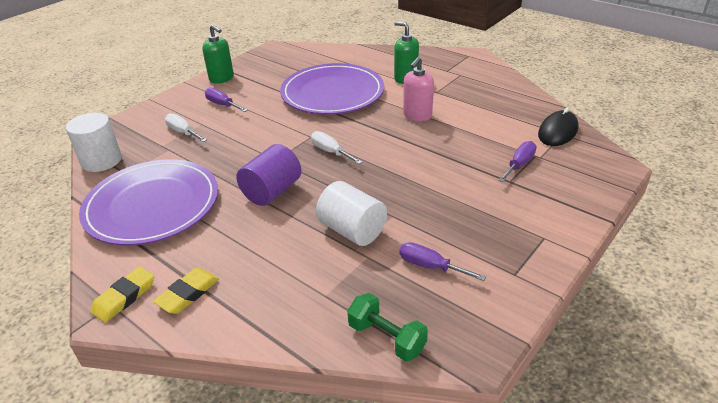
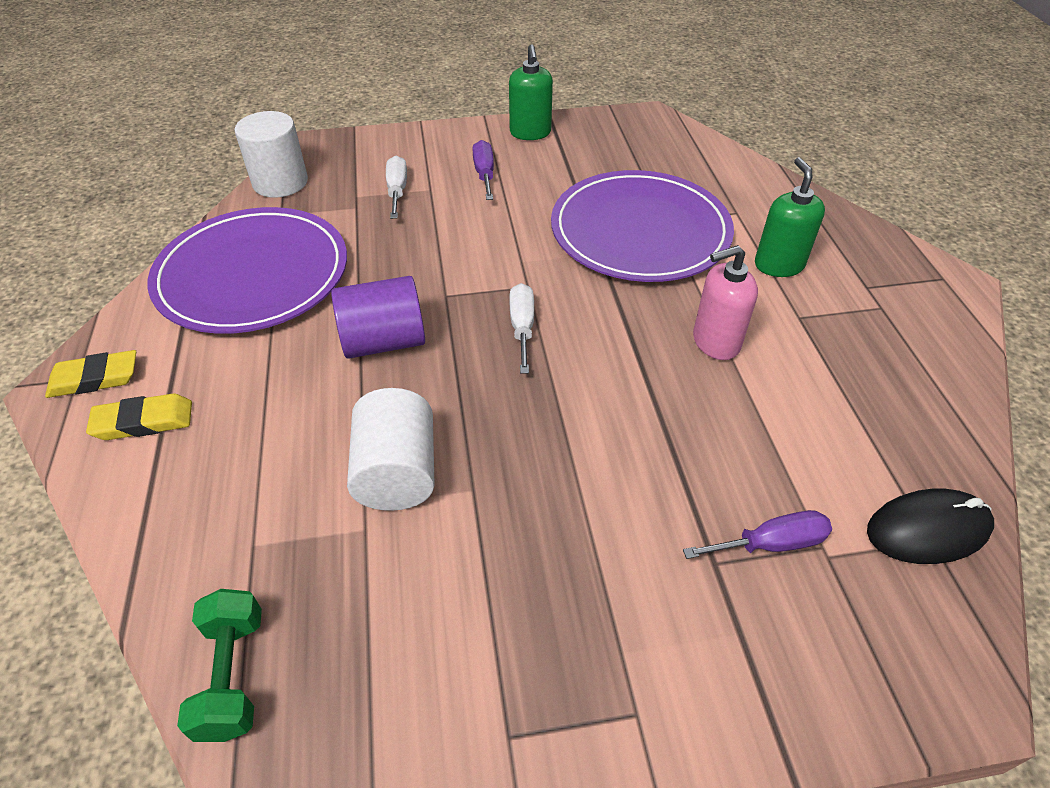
camera: 40 degrees right, 10 degrees up
(430, 266) = (416, 614): purple screwdriver -> none

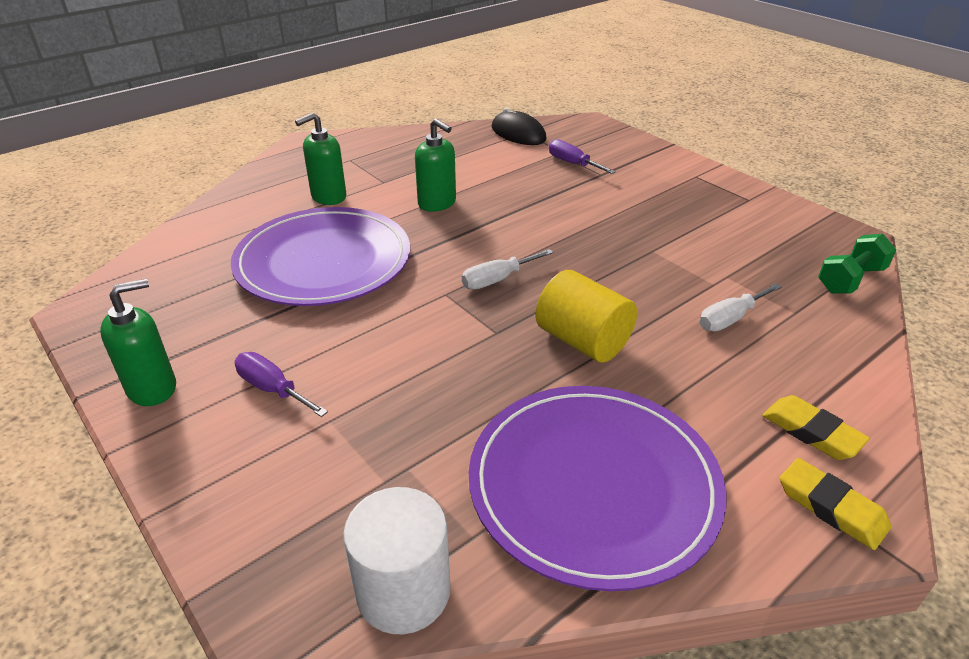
camera: 120 degrees left, 10 degrees down
(384, 341) = (583, 341): purple cylinder -> yellow cylinder
(397, 191) = (350, 447): white screwdriver -> white screwdriver (730, 319)
(397, 472) = (679, 281): white cylinder -> none
(484, 174) = (272, 389): purple screwdriver -> purple screwdriver turned 75 degrees clockwise
(715, 342) = (437, 203): pink soap dispenser -> green soap dispenser

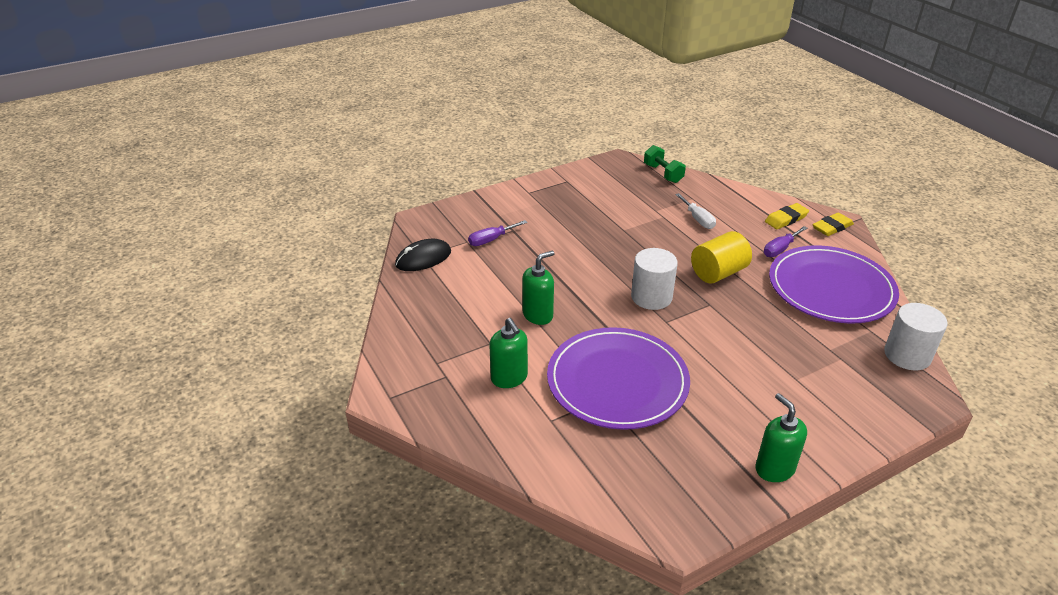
camera: 80 degrees left, 0 degrees up
(272, 389) = (770, 405): purple screwdriver -> purple screwdriver (780, 249)
(497, 280) = (651, 297): white screwdriver -> white cylinder

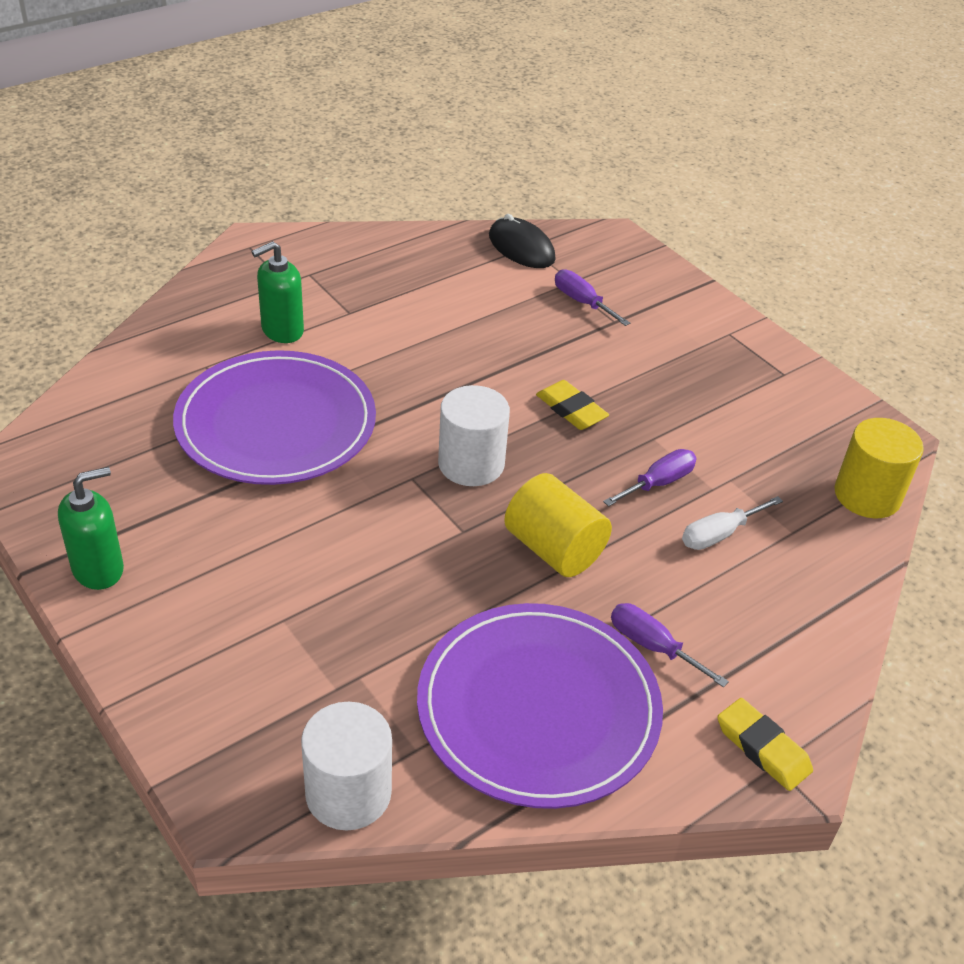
camera: 80 degrees right, 5 degrees up
(538, 315) = (411, 350): green soap dispenser -> none
(661, 232) = (658, 483): none -> purple screwdriver
(663, 173) = (867, 495): green dumbbell -> yellow cylinder
(786, 219) = (767, 670): yellow eraser -> yellow eraser (571, 409)

